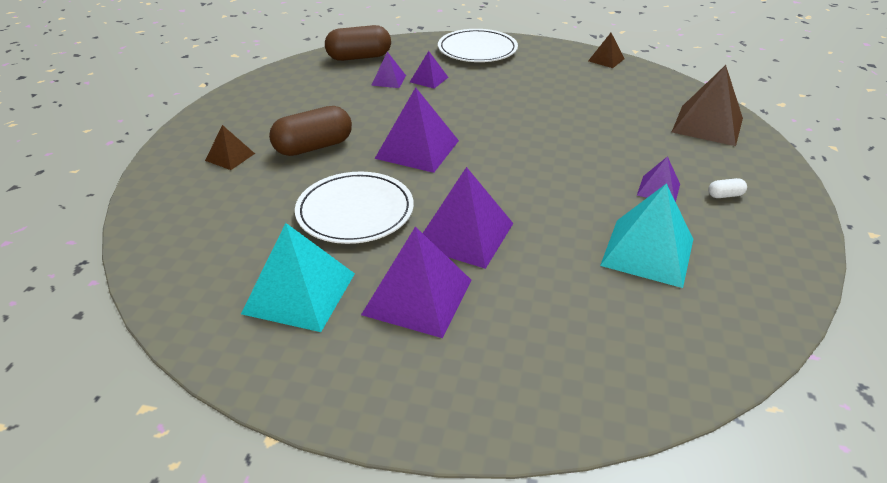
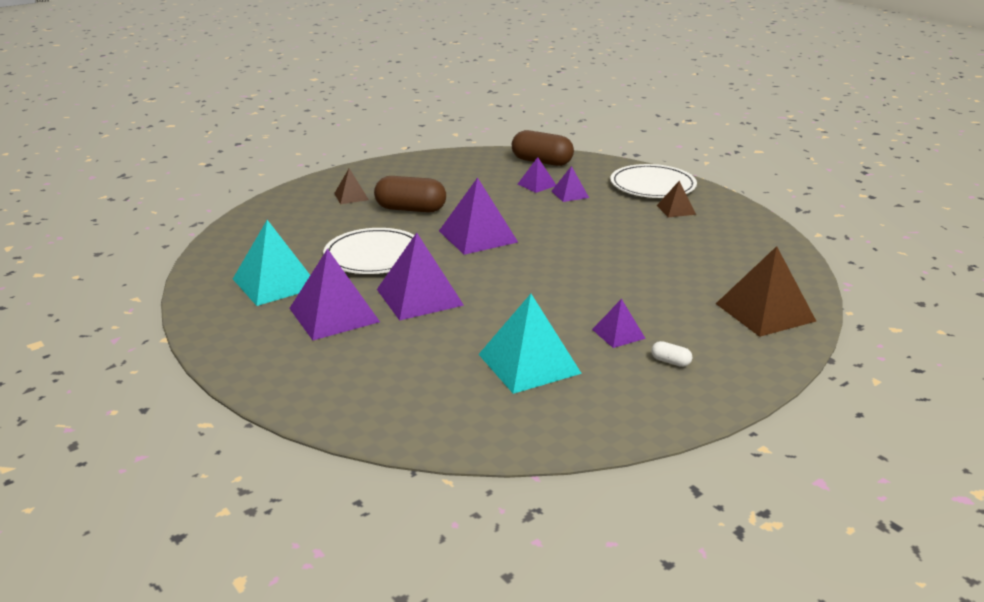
camera: 40 degrees right, 10 degrees down
(606, 60) = (766, 230): brown pyramid -> brown pyramid (676, 210)

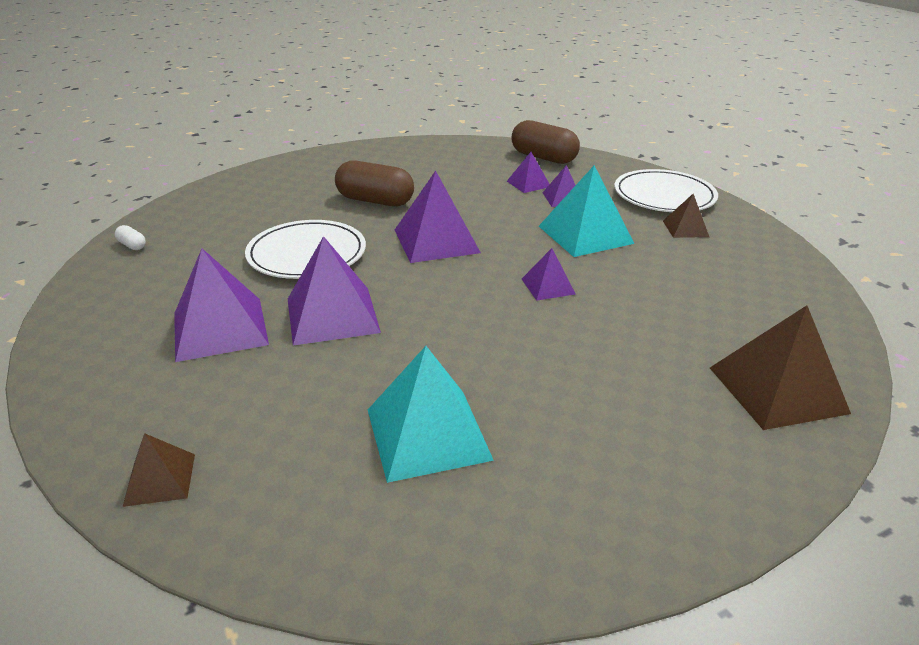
camera: 10 degrees right, 5 degrees up
(275, 283) = (178, 278): turquoise pyramid -> turquoise pyramid (585, 234)
(351, 196) = (318, 180): brown pyramid -> brown pyramid (160, 479)
(618, 334) = (564, 400): purple pyramid -> purple pyramid (548, 286)
(670, 362) = (625, 457): white capsule -> white capsule (132, 245)

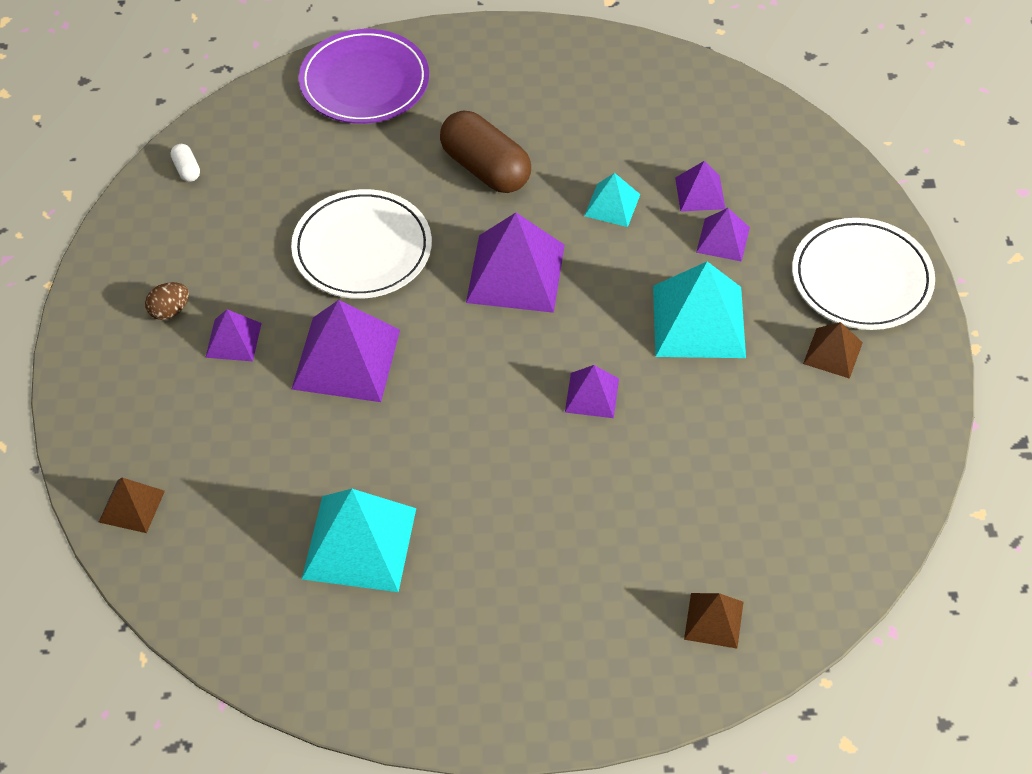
camera: 25 degrees right, 20 degrees up
(148, 325) = (169, 311): none -> brown egg
(220, 328) = (233, 340): purple pyramid -> purple pyramid, size x0.53
(259, 182) = (364, 81): none -> purple plate
(476, 199) = (612, 205): none -> turquoise pyramid
(543, 158) = (762, 137): brown capsule -> none
(777, 390) = (714, 620): brown pyramid -> brown pyramid, size x0.53

